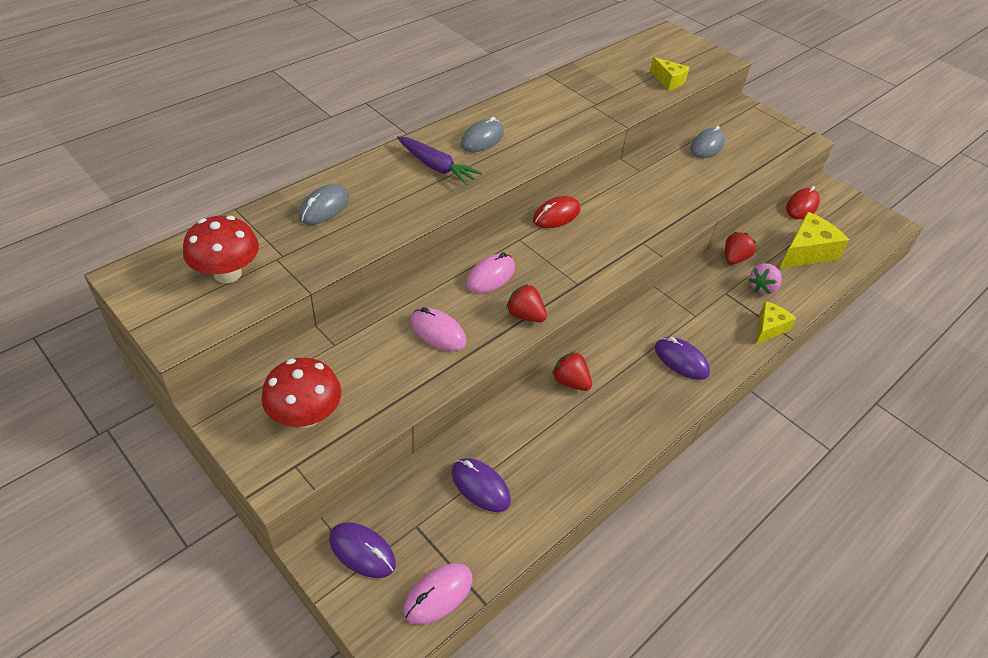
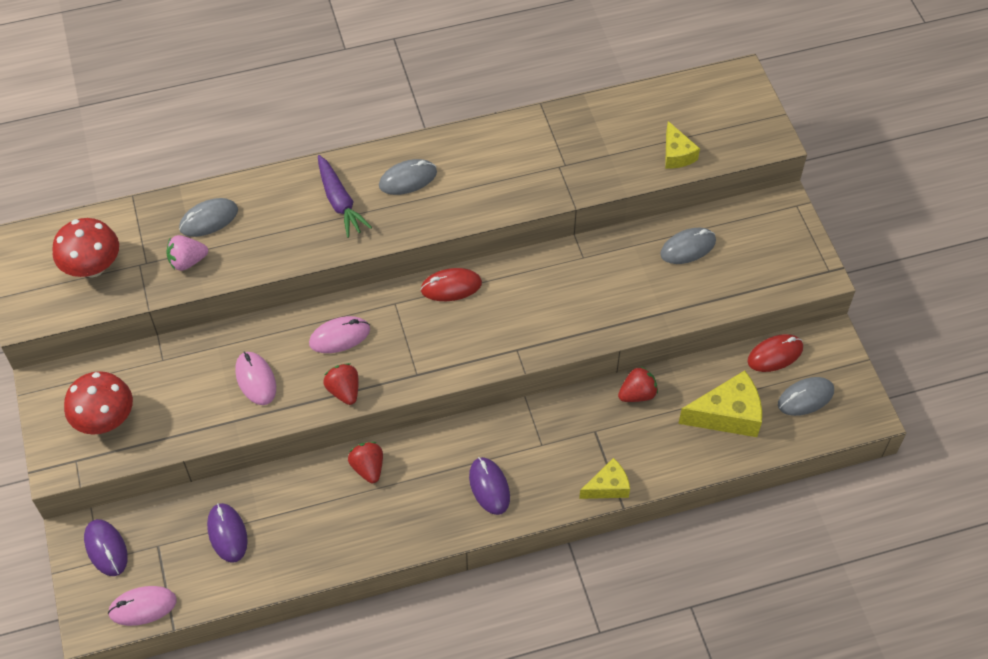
camera: 30 degrees right, 10 degrees up
(762, 287) = (639, 439): pink strawberry -> pink strawberry (187, 261)
(845, 226) = (805, 398): none -> grey mouse

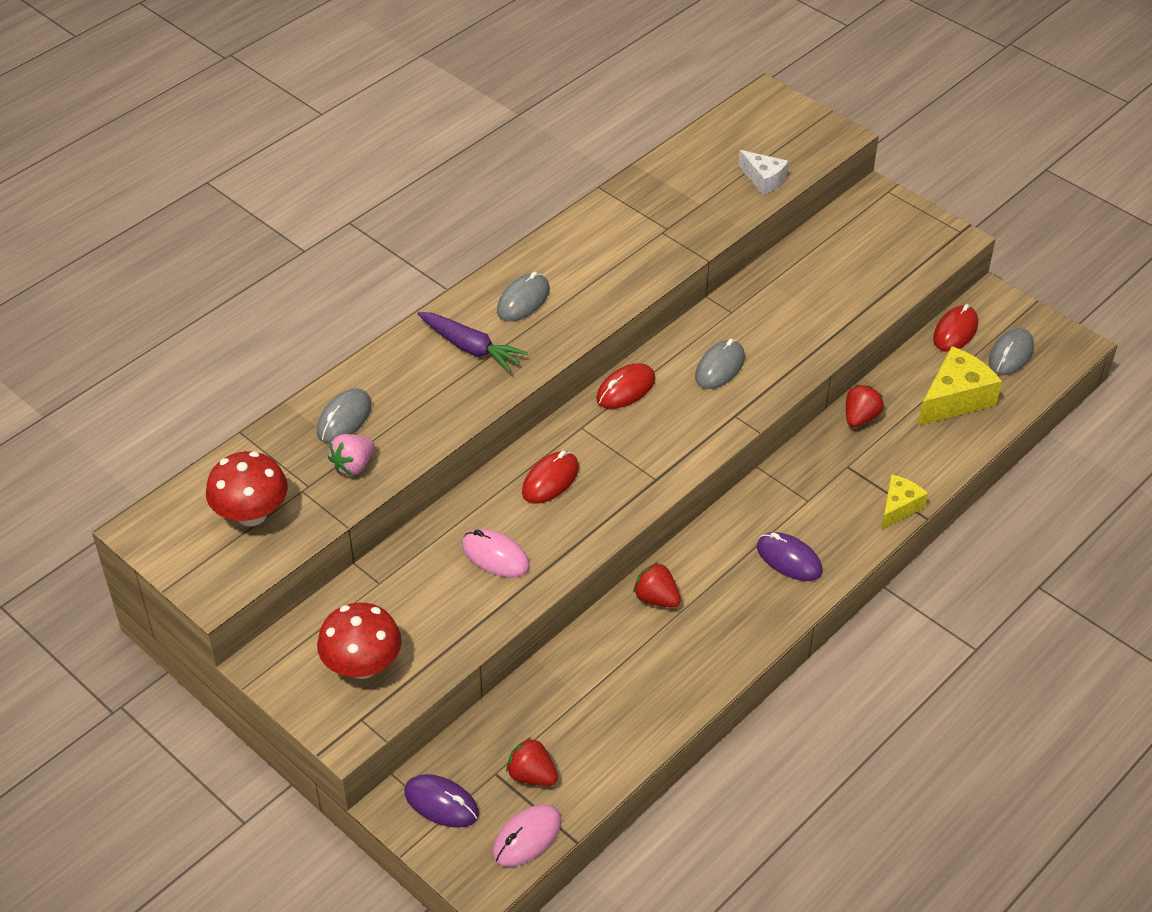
camera: 30 degrees left, 10 degrees down
(227, 534) = (561, 726): purple mouse -> none
(339, 336) = (550, 480): pink mouse -> red mouse
(344, 391) = (595, 525): red strawberry -> red strawberry (532, 775)
(676, 154) = (763, 179): yellow cheese -> white cheese
(688, 248) = (821, 264): grey mouse -> grey mouse (719, 367)

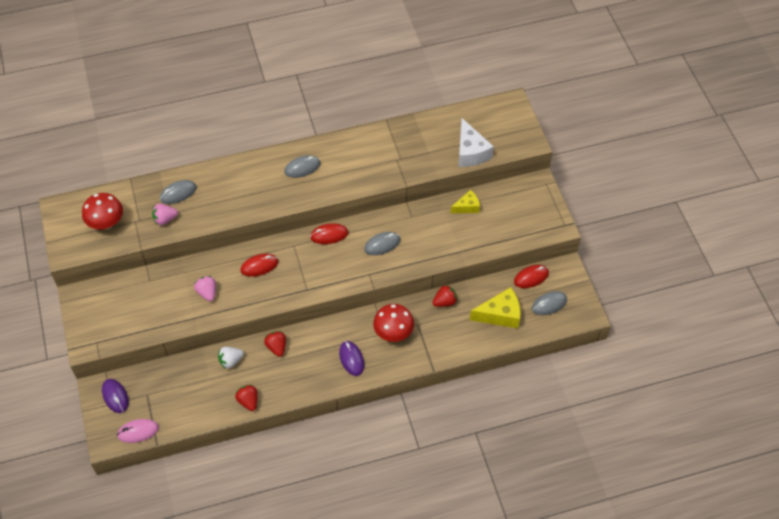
camera: 30 degrees right, 10 degrees up
(362, 666) = (114, 317): red mushroom -> red mushroom (393, 332)
(470, 348) = (260, 182): purple carrot -> none
(495, 556) = (207, 293): pink mouse -> pink strawberry
(532, 775) = (161, 404): red strawberry -> red strawberry (248, 401)
(597, 653) = (230, 361): none -> white strawberry
(763, 179) = (470, 152): white cheese -> white cheese, size x1.64
(899, 507) = (425, 359): yellow cheese -> yellow cheese (467, 207)

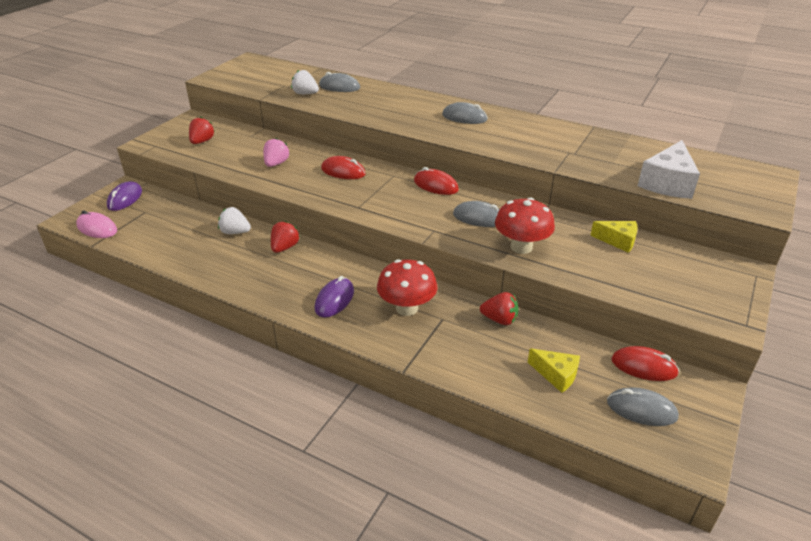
camera: 45 degrees right, 20 degrees down
(106, 223) = (264, 77): red mushroom -> red mushroom (521, 247)
(165, 219) = (305, 94): pink strawberry -> white strawberry
(248, 401) = (200, 267): red strawberry -> red strawberry (202, 141)
(500, 314) = (556, 375): yellow cheese -> yellow cheese, size x0.61

